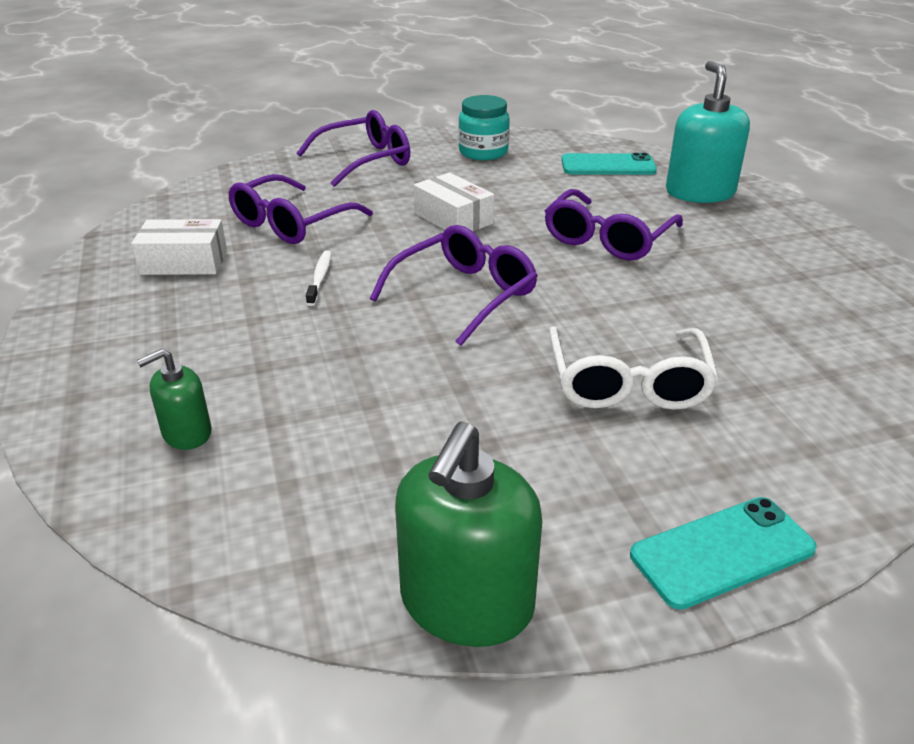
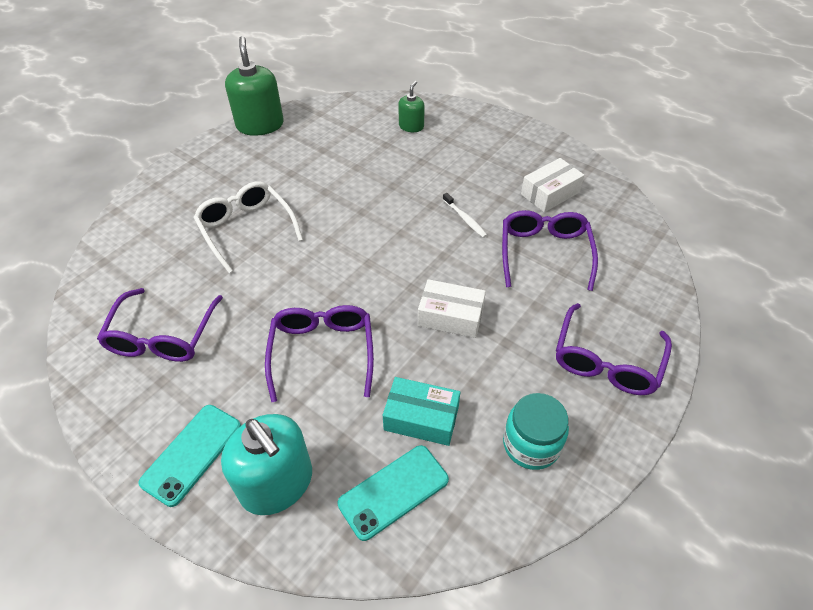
camera: 145 degrees right, 15 degrees up
(464, 295) = (374, 246): purple glasses -> purple glasses (163, 336)
(552, 183) = (421, 418): none -> turquoise box
(722, 552) = (179, 173): turquoise phone -> turquoise phone (192, 454)

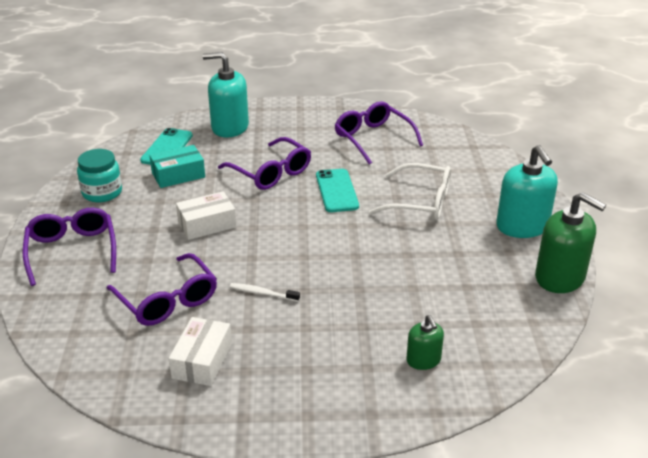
camera: 140 degrees right, 15 degrees down
(192, 454) = (285, 117): turquoise phone -> turquoise phone (336, 191)
(216, 166) = (522, 226): none -> turquoise soap dispenser

